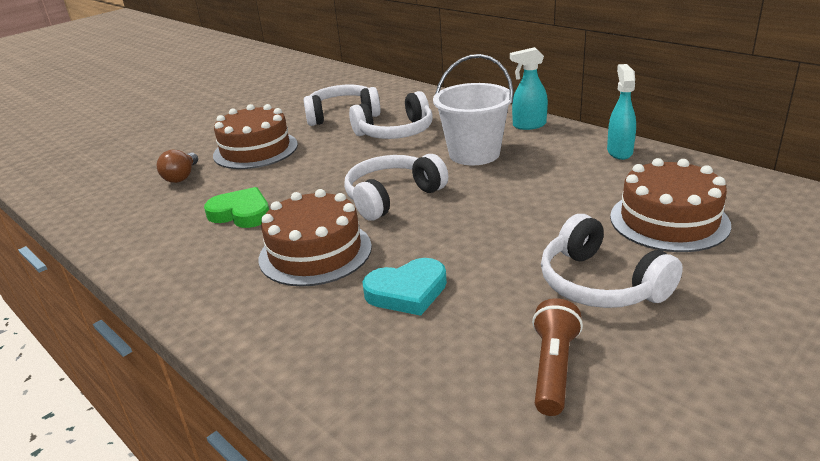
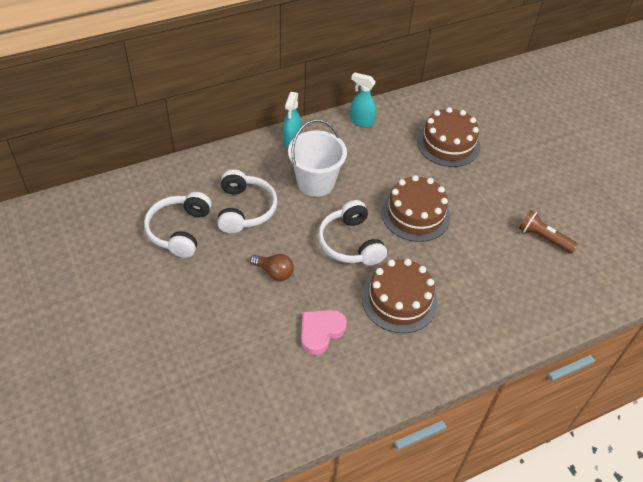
camera: 75 degrees left, 20 degrees up
(182, 177) = (225, 365): brown light bulb -> brown light bulb (274, 272)
(241, 213) = (320, 332): green heart -> pink heart
(255, 150) = (207, 304): brown cake -> brown cake (415, 214)
(407, 291) = (462, 269): turquoise heart -> none
(600, 284) = (490, 195): white headphones -> none

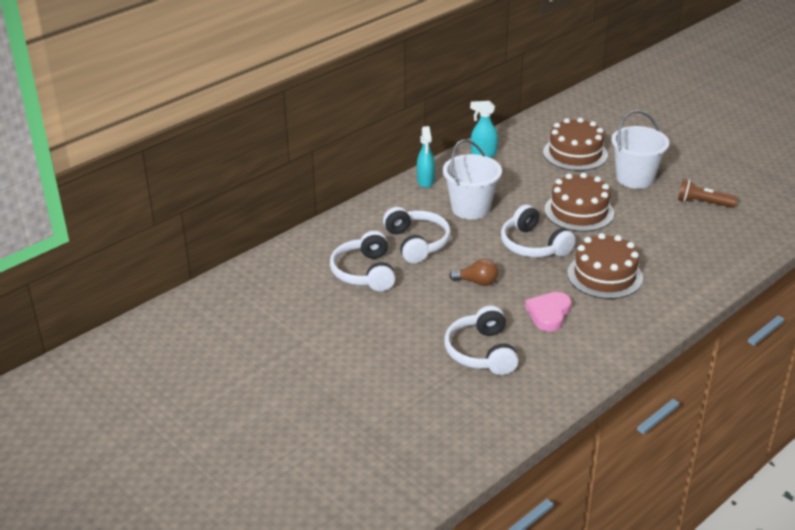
camera: 15 degrees left, 15 degrees down
(232, 359) = (481, 352): none -> white headphones
(491, 189) = (635, 178): none -> white bucket

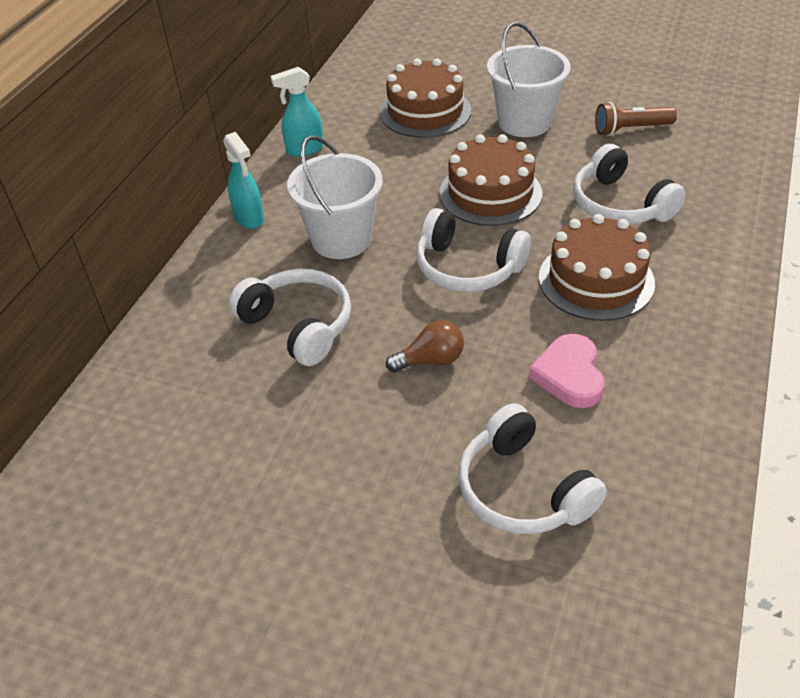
camera: 25 degrees left, 10 degrees up
(364, 272) = (247, 411): white headphones -> white headphones (620, 204)

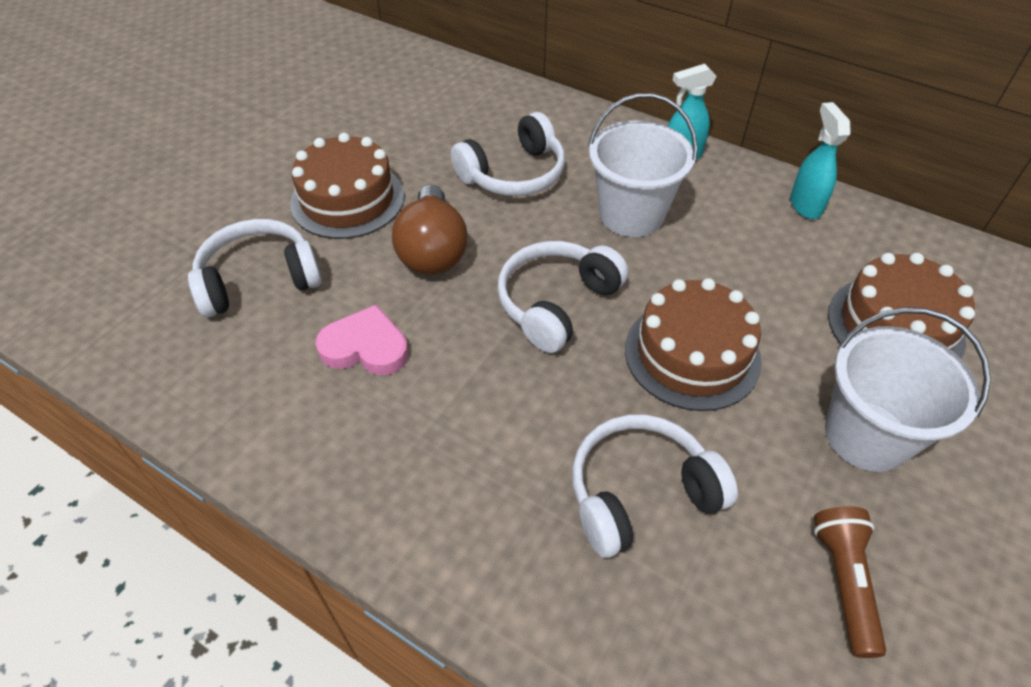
camera: 100 degrees right, 5 degrees up
(430, 360) = (433, 250): brown light bulb -> brown light bulb, size x1.65
(596, 280) = (496, 415): brown cake -> brown cake (347, 199)

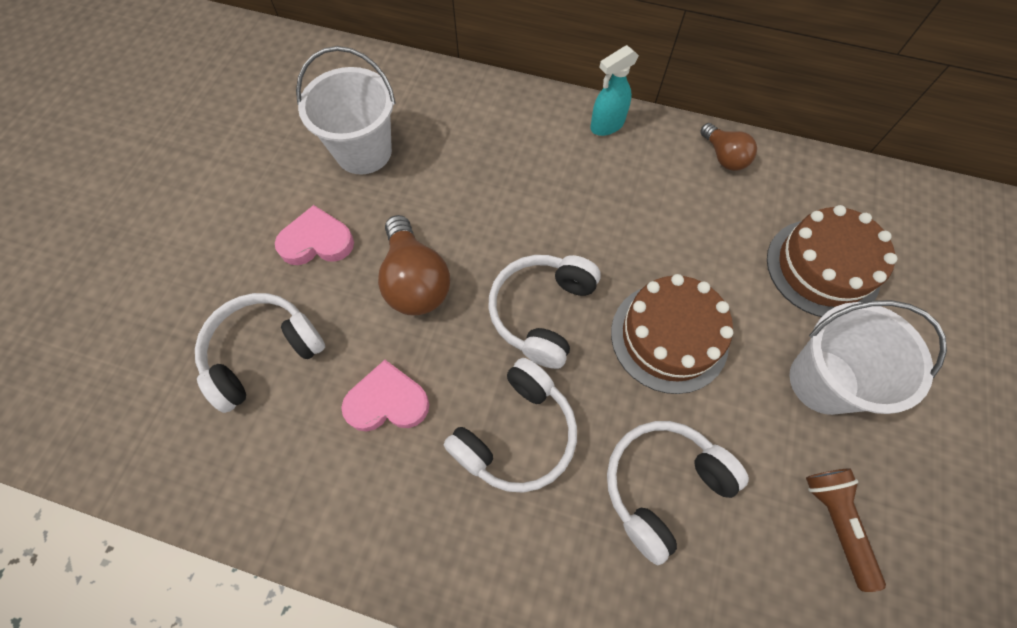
camera: 15 degrees left, 15 degrees up
(347, 199) = (317, 241): brown cake -> pink heart
(513, 174) = (463, 177): white headphones -> white headphones (516, 434)
(631, 214) = (580, 200): white bucket -> white bucket (363, 151)
(805, 205) = (724, 157): turquoise spray bottle -> brown light bulb

